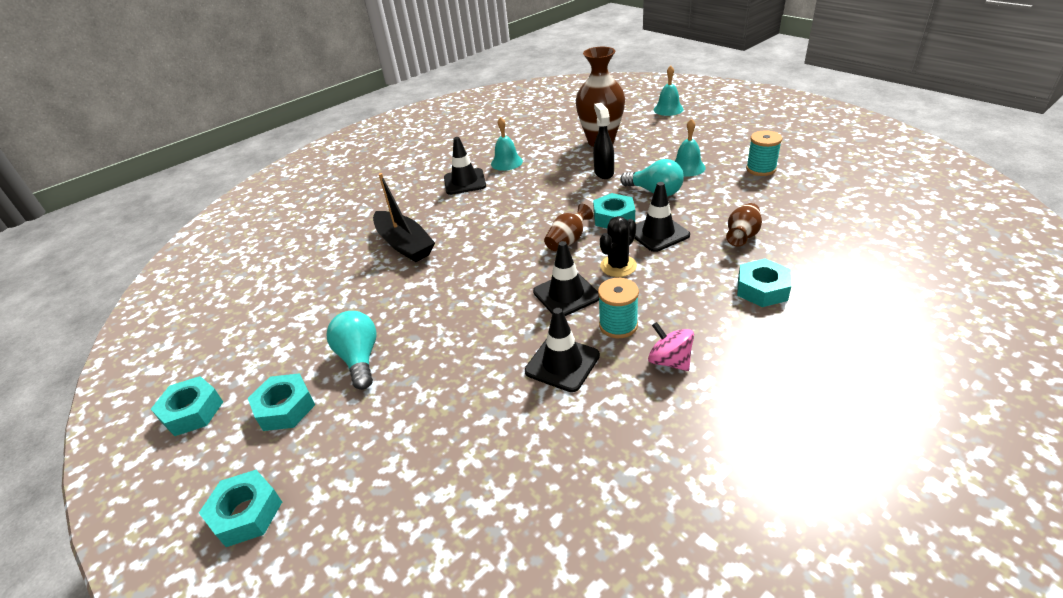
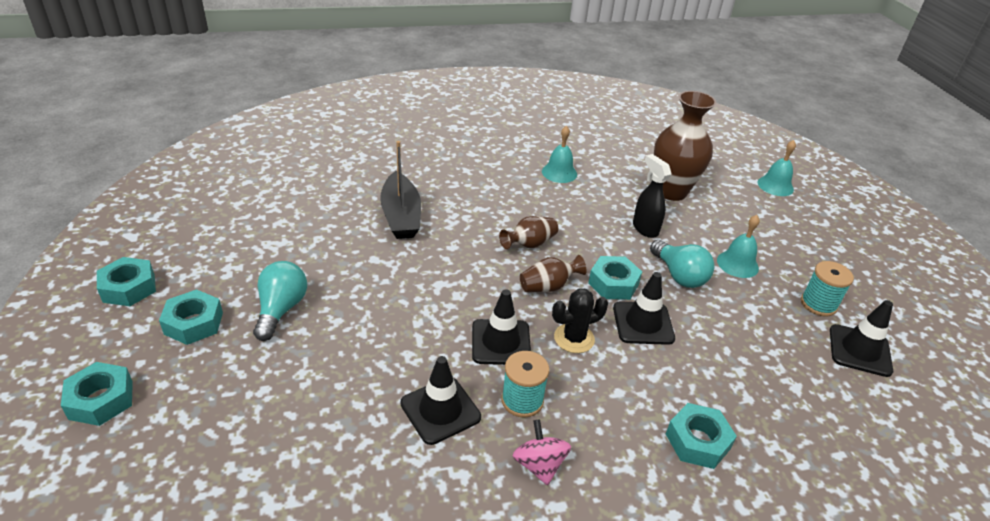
camera: 20 degrees right, 0 degrees up
(464, 182) = (504, 176): black traffic cone -> black traffic cone (859, 350)
(603, 172) = (645, 228): black spray bottle -> black spray bottle turned 45 degrees counterclockwise
(742, 235) = (729, 370): brown vase -> brown vase (529, 244)

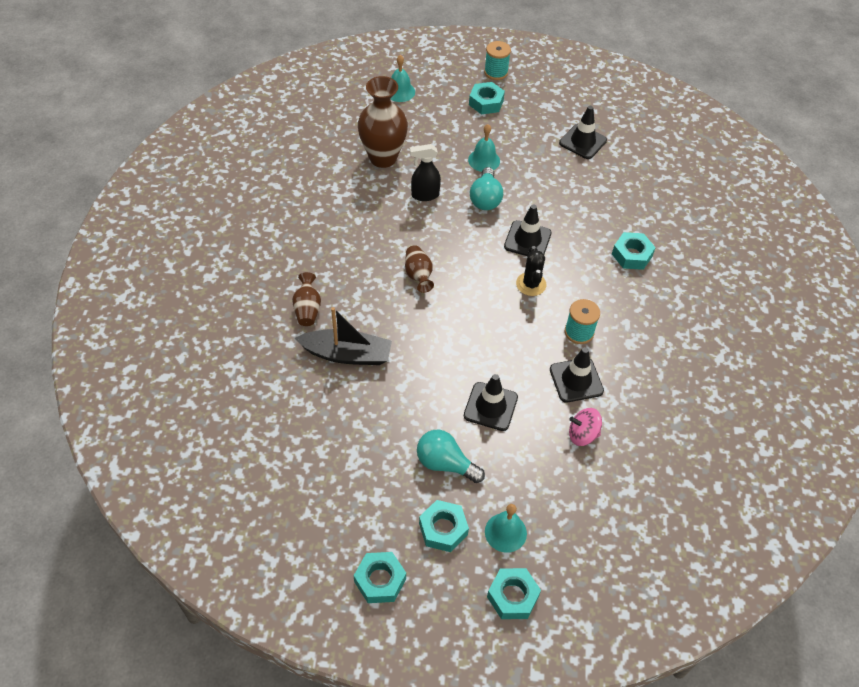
camera: 70 degrees left, 15 degrees up
(501, 342) = (523, 328): black traffic cone -> black traffic cone (490, 406)
(539, 465) = (631, 339): pink spinning top -> pink spinning top (582, 434)
(548, 286) = (473, 280): brown vase -> brown vase (307, 309)
(559, 172) = (325, 221): turquoise bell -> turquoise bell (505, 532)
(613, 283) = (482, 240): turquoise nut -> turquoise nut (486, 102)
(679, 275) = (485, 198): turquoise light bulb -> turquoise light bulb turned 105 degrees clockwise
(818, 304) = (537, 139): turquoise spool -> turquoise spool (496, 72)

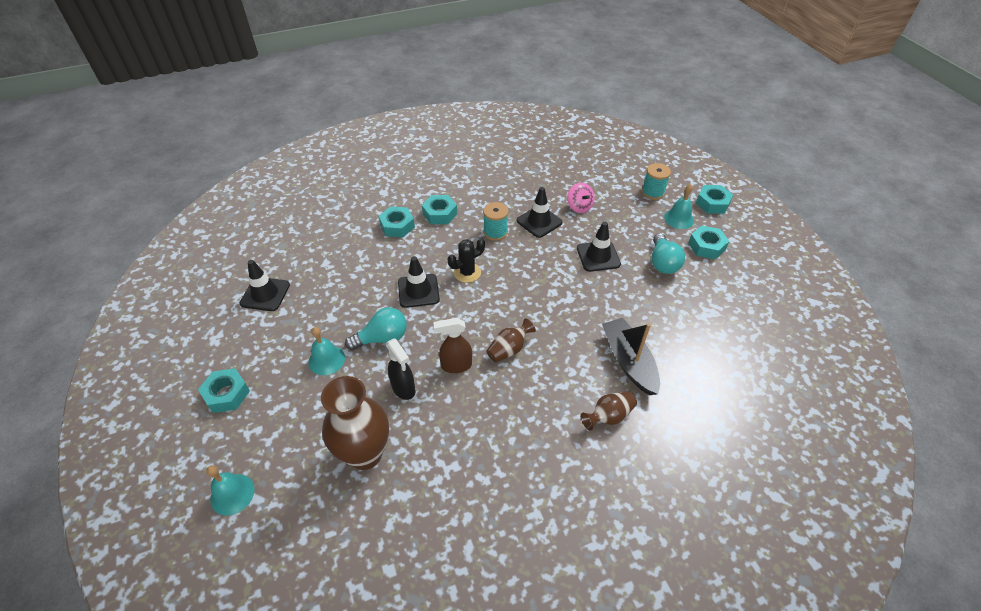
camera: 115 degrees left, 5 degrees down
(380, 580) = (768, 262): turquoise nut -> turquoise nut (440, 214)
(425, 234) = (456, 366): none -> brown spray bottle
(496, 72) = (164, 406): turquoise spool -> turquoise spool (652, 192)

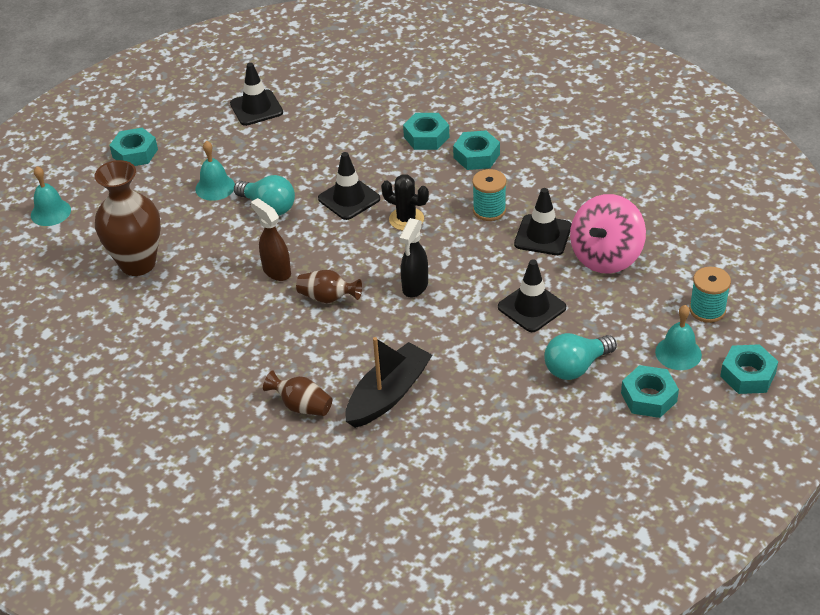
camera: 60 degrees right, 5 degrees down
(403, 388) = (222, 251): black spray bottle -> black spray bottle (415, 287)
(579, 207) = (606, 256): pink spinning top -> pink spinning top, size x1.79

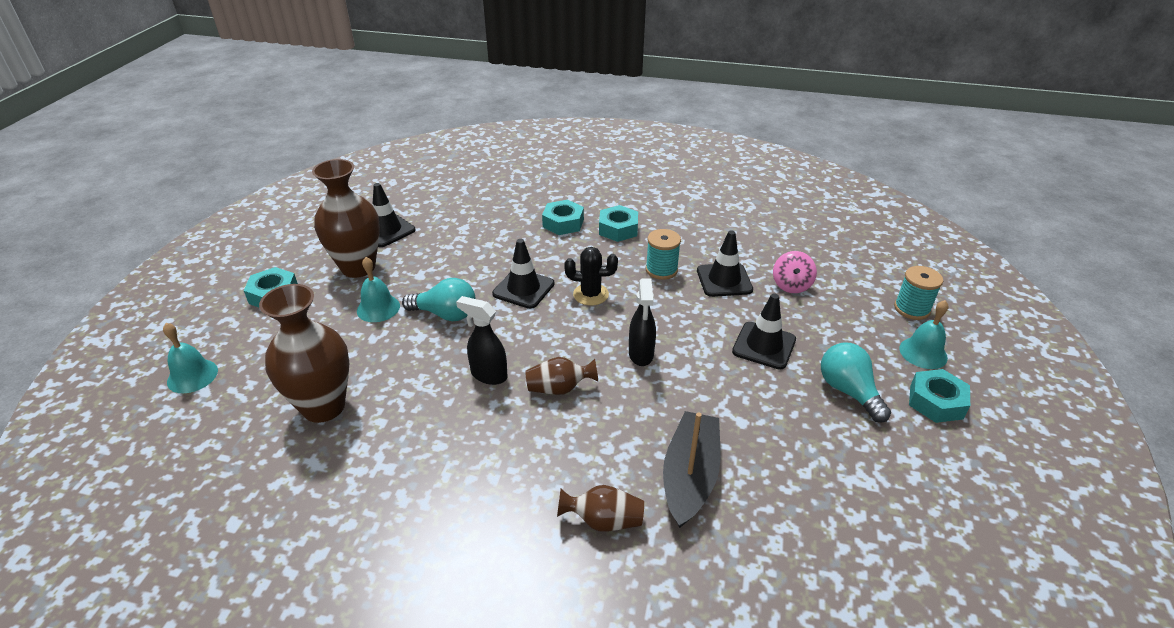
camera: 25 degrees left, 5 degrees down
(215, 142) = (358, 267): none -> brown vase
(276, 271) = (488, 375): brown spray bottle -> black spray bottle
(576, 367) = (848, 391): turquoise light bulb -> turquoise light bulb turned 120 degrees clockwise
(606, 256) = (791, 285): pink spinning top -> pink spinning top, size x0.56
(747, 375) = (996, 356): turquoise nut -> none

